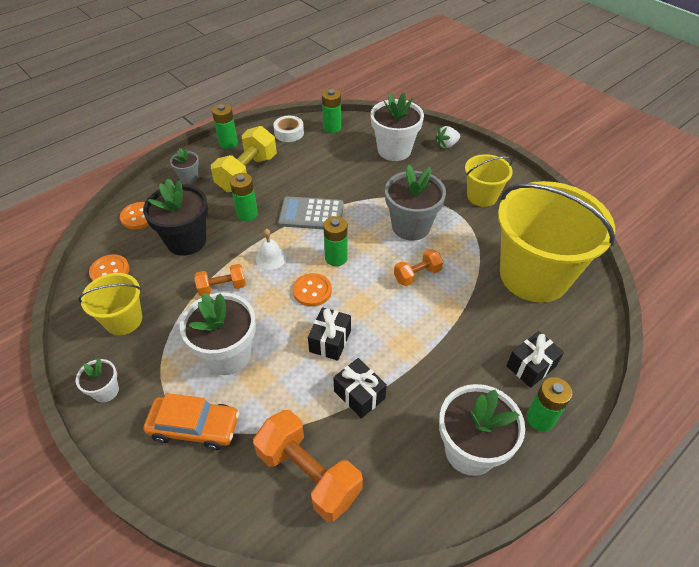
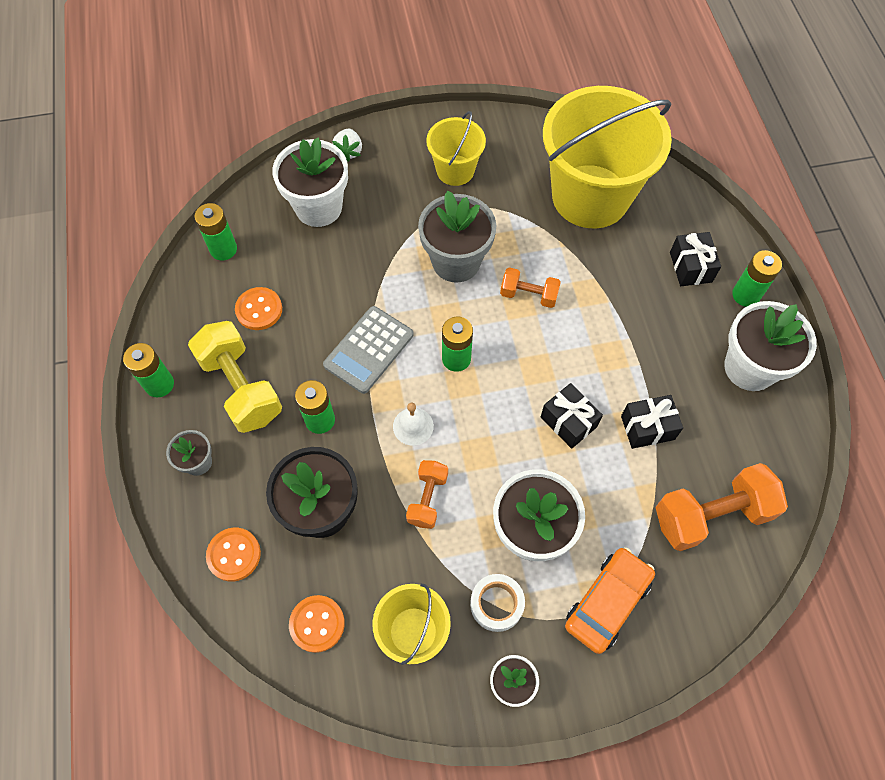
camera: 60 degrees left, 15 degrees up
(289, 133) = (195, 302): white tape -> white tape (496, 604)
(312, 291) = (490, 406): orange button -> orange button (259, 309)
(417, 275) = (528, 295): orange dumbbell -> orange dumbbell turned 75 degrees counterclockwise

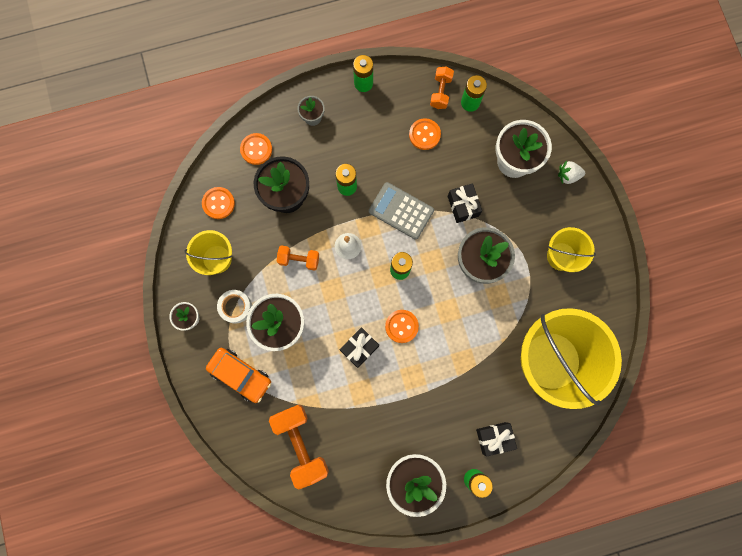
camera: 85 degrees right, 15 degrees up
(241, 387) = (365, 133): yellow dumbbell -> none
(528, 295) = (456, 317): orange dumbbell -> orange dumbbell (440, 92)
(538, 363) = (401, 326): none -> orange button
(647, 427) = (360, 402): black gift -> black gift (463, 206)

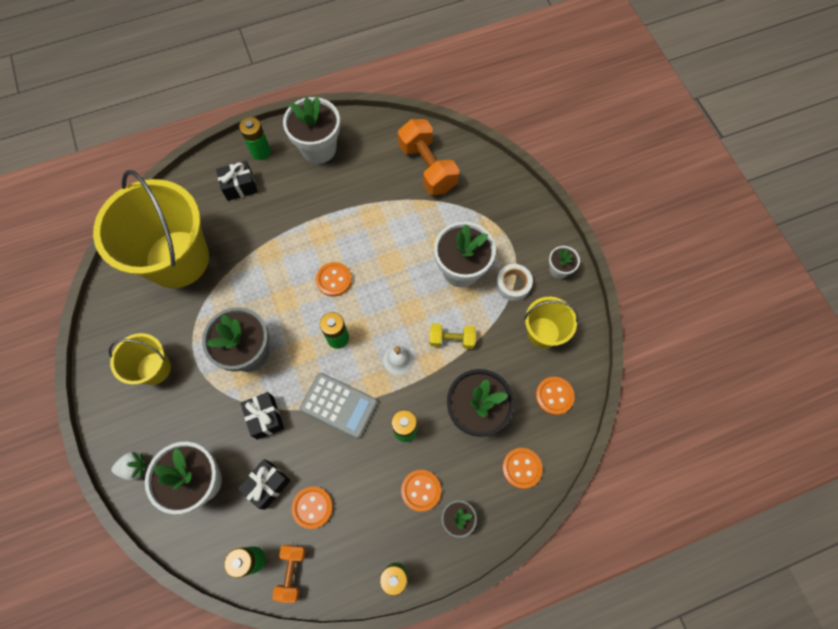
camera: 175 degrees right, 10 degrees down
(240, 375) = (496, 221): orange car -> none
(299, 260) = (451, 339): orange dumbbell -> yellow dumbbell
(338, 140) = (421, 490): none -> orange button
(359, 348) = (377, 255): black gift -> black gift (267, 485)

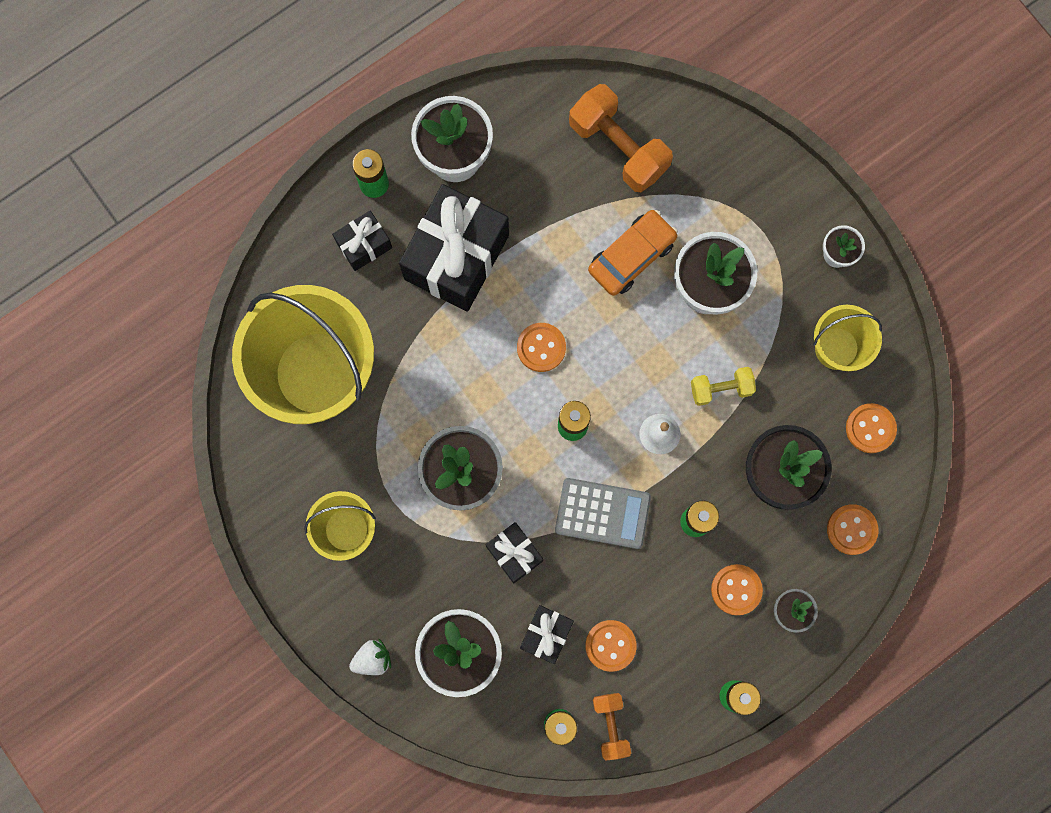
camera: 15 degrees left, 10 degrees up
(297, 208) = (456, 257): none -> black gift
(415, 236) = (632, 256): none -> orange car
(513, 284) = (781, 292): white tape -> none

